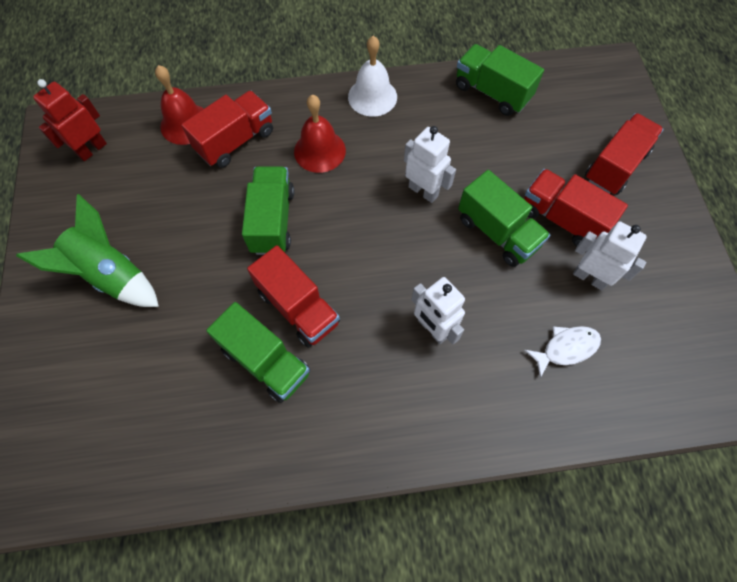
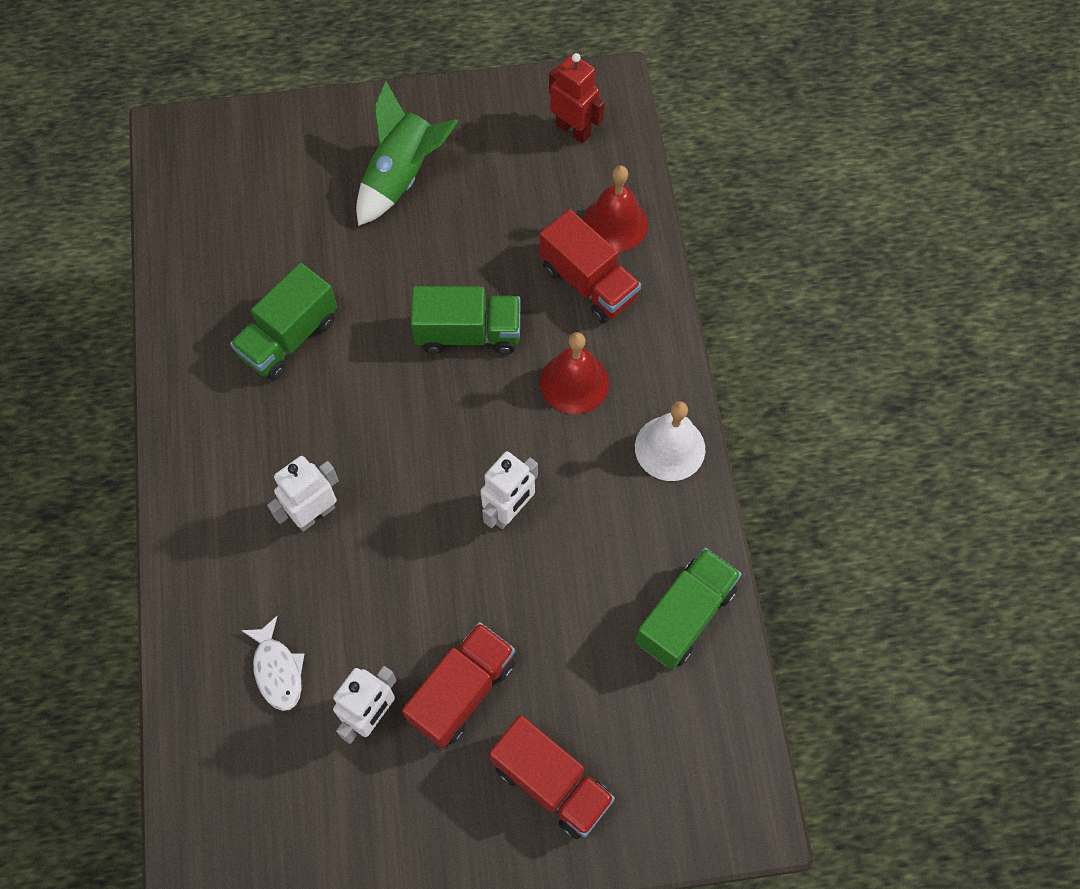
camera: 90 degrees right, 0 degrees up
(298, 307) = (351, 367): red truck -> none
(497, 232) = (444, 602): green truck -> none

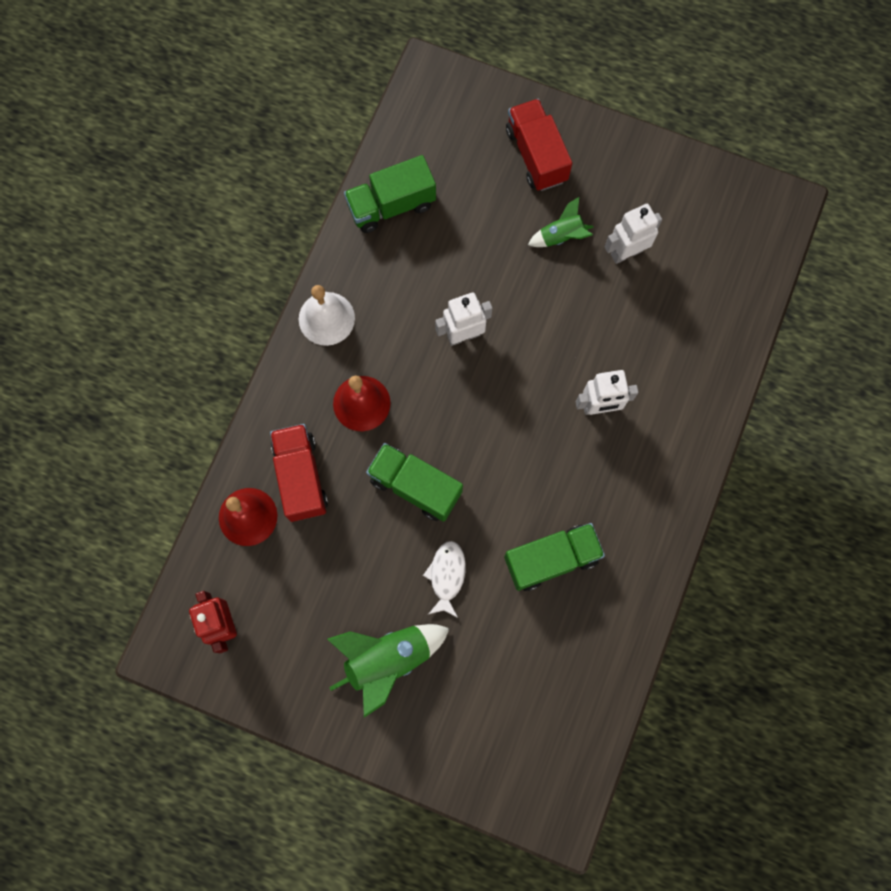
camera: 150 degrees left, 10 degrees up
(277, 670) = (674, 313): white fish -> white fish (446, 576)
(462, 691) = (561, 236): red truck -> green rocket

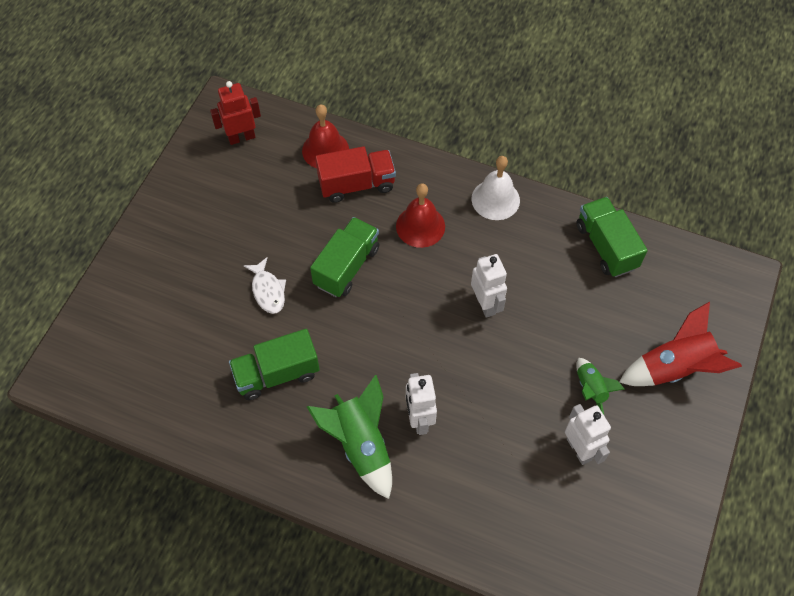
camera: 90 degrees right, 15 degrees down
(388, 659) = (202, 248): green rocket -> green rocket (361, 445)
(446, 576) = (268, 290): white fish -> white fish turned 60 degrees clockwise
(536, 155) = (673, 368): red truck -> red rocket
(551, 559) = (277, 374): green truck -> green truck turned 90 degrees clockwise

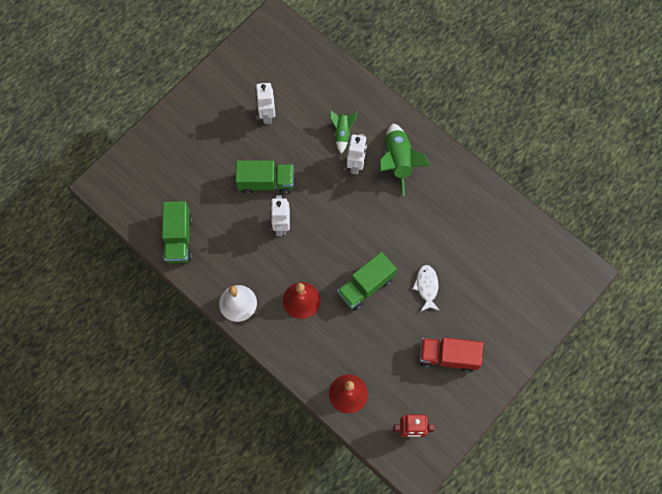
camera: 160 degrees left, 10 degrees up
(277, 374) = (437, 224): green truck -> green truck (266, 182)
(356, 184) = (335, 352): red truck -> red truck (448, 356)
(590, 389) = (241, 147): green rocket -> green rocket (342, 133)
(673, 368) = (183, 142): red rocket -> none

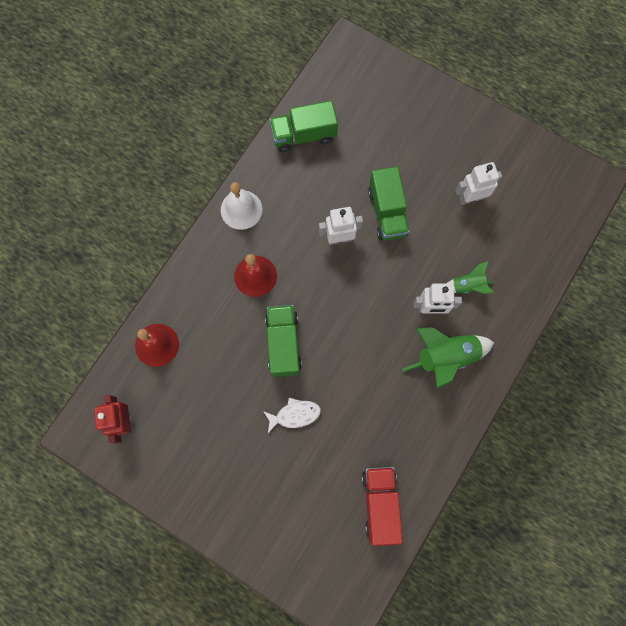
camera: 80 degrees right, 5 degrees up
(365, 286) = (283, 344): green truck -> green truck turned 45 degrees clockwise
(448, 356) = (214, 452): red truck -> red truck (380, 503)

